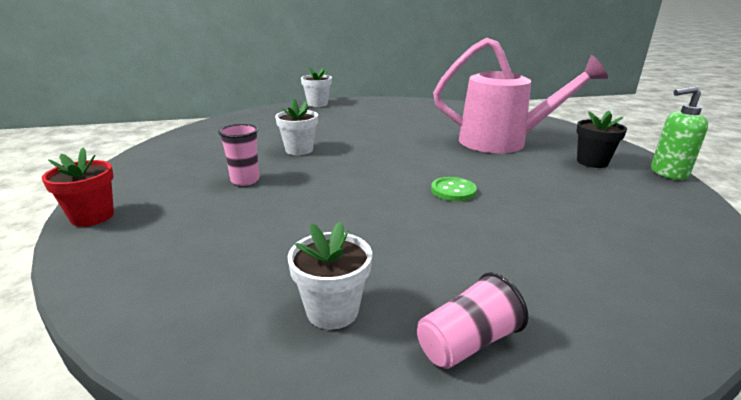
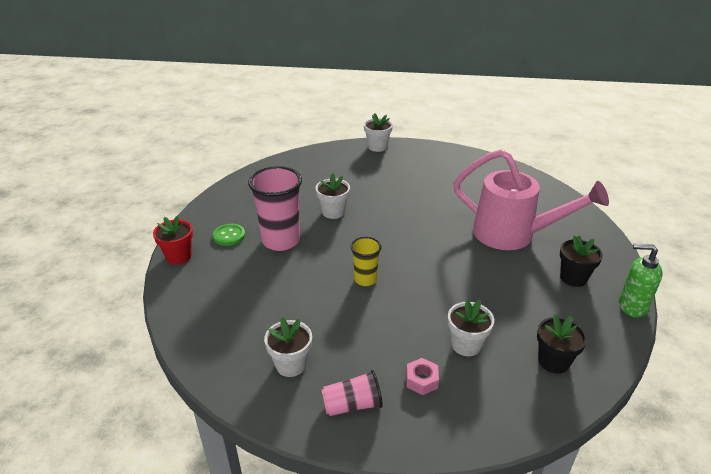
camera: 20 degrees right, 10 degrees up
(245, 180) = (281, 241): pink cup -> pink cup, size x1.82
(377, 197) = (365, 279): none -> yellow cup
(453, 191) = (426, 285): green button -> green button (229, 236)
(536, 284) = (421, 380): none -> pink nut
(551, 235) = (466, 345): none -> white flower pot
(658, 230) = (553, 361): none -> black flower pot

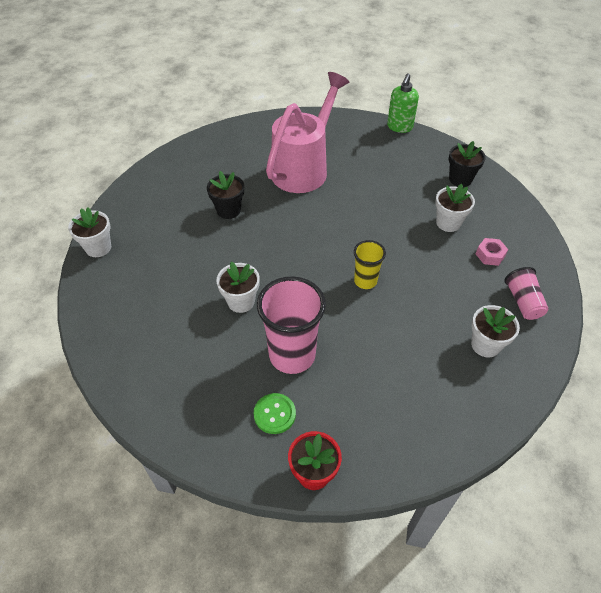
camera: 85 degrees left, 15 degrees up
(573, 278) = (366, 147): black flower pot -> black flower pot (228, 210)

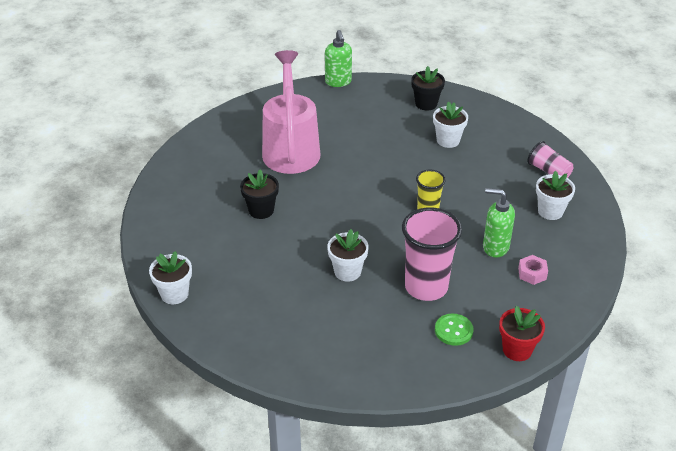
camera: 35 degrees left, 10 degrees down
(394, 352) = (495, 247): none -> green soap dispenser
(490, 255) = (498, 150): pink nut -> pink nut (532, 273)

